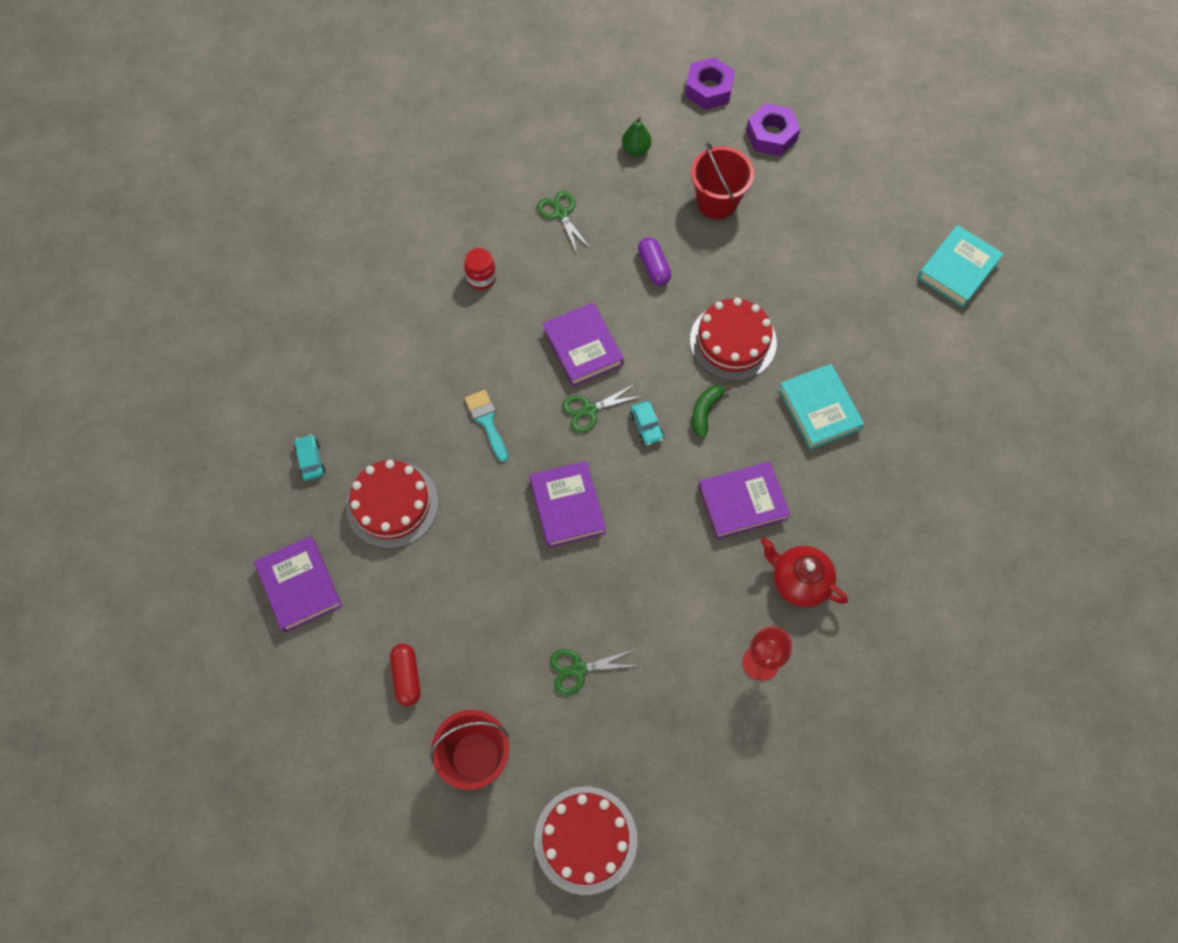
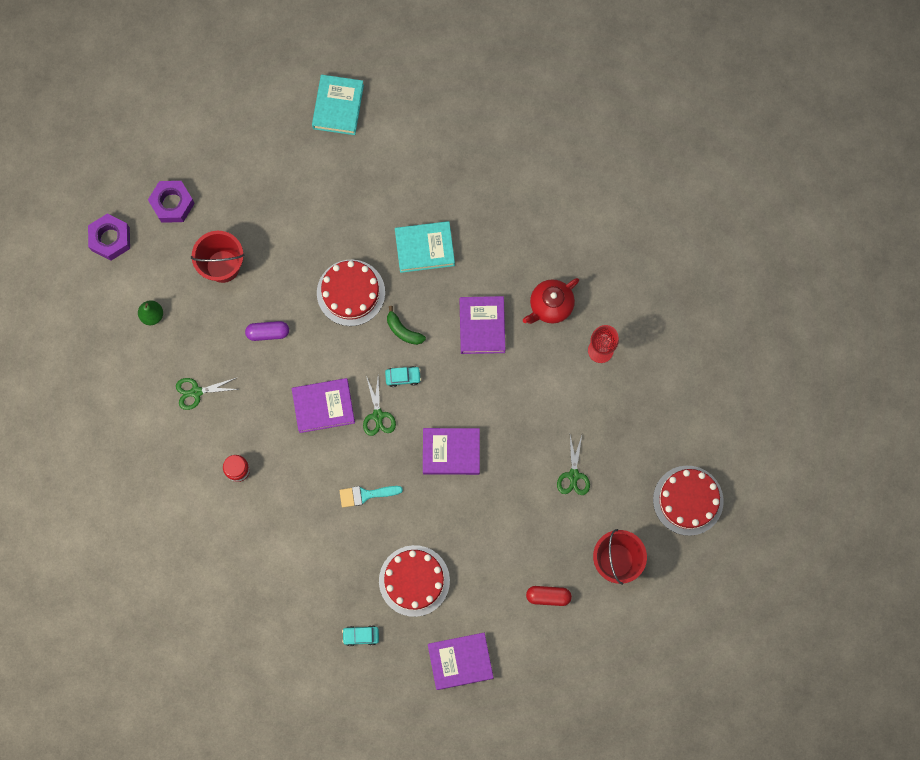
camera: 75 degrees left, 10 degrees up
(957, 269) = (338, 107): turquoise book -> turquoise book turned 45 degrees clockwise

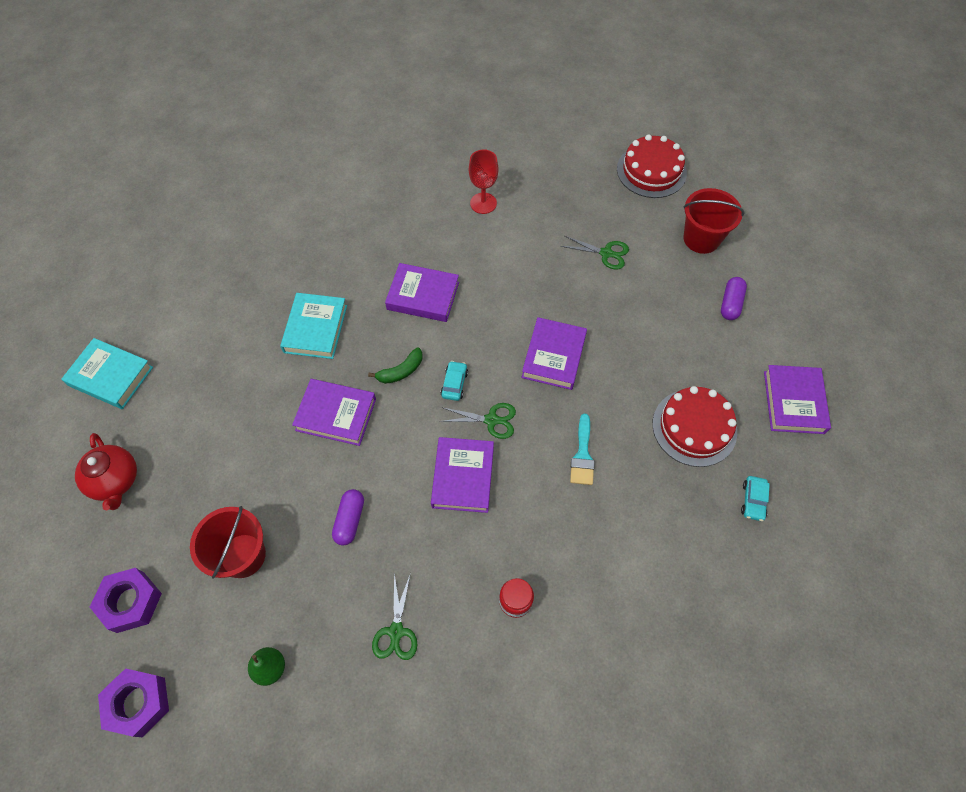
camera: 75 degrees left, 15 degrees down
(351, 292) = (336, 415): red cake -> purple book
(548, 596) = (730, 304): red capsule -> purple capsule
(550, 306) = (423, 233): red teapot -> red teapot (115, 481)

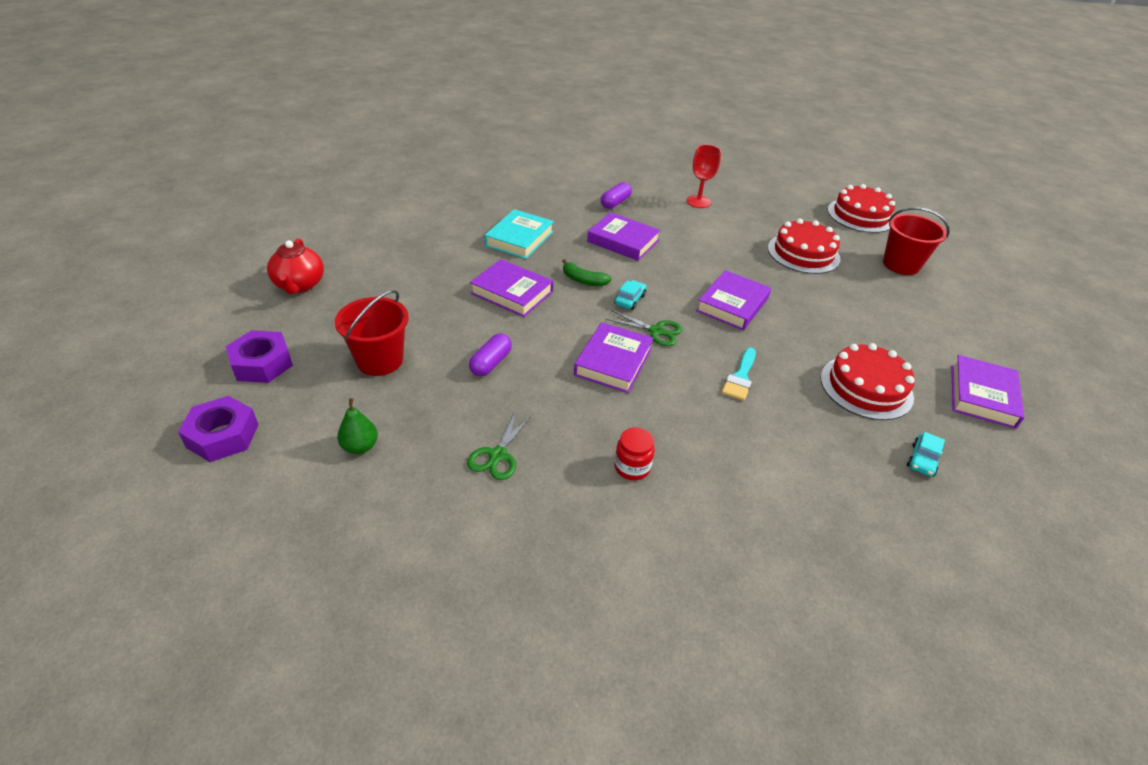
camera: 15 degrees right, 20 degrees down
(111, 376) = (335, 226): turquoise book -> none
(401, 371) = (583, 280): green banana -> green banana turned 45 degrees clockwise
(606, 253) = (803, 253): green scissors -> red cake
(730, 304) = (923, 311): purple capsule -> purple capsule (615, 203)

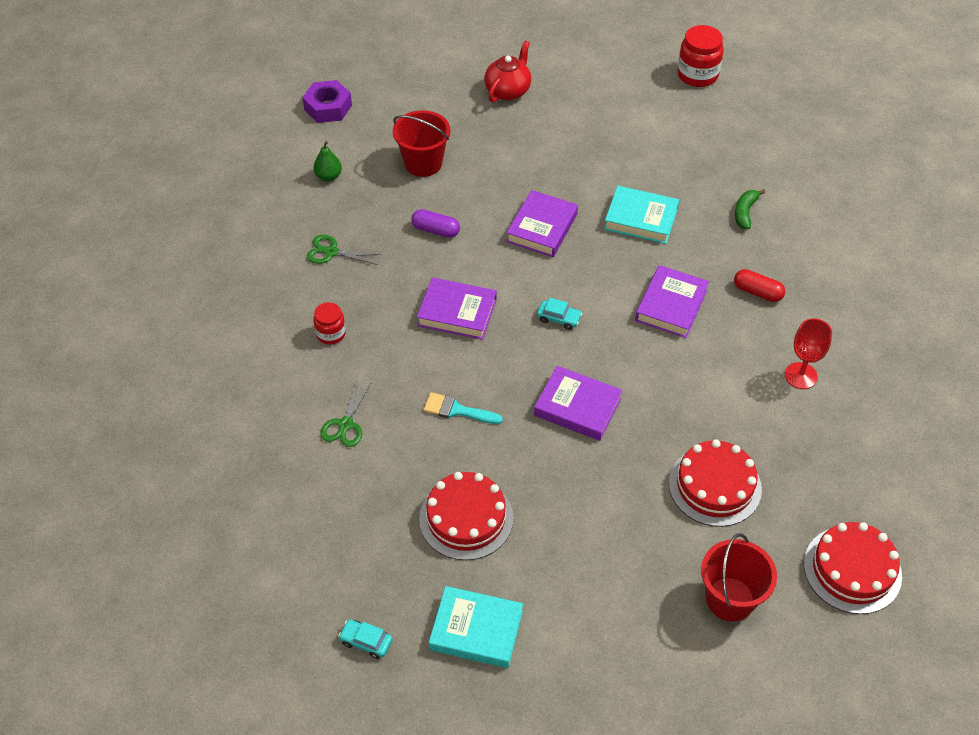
camera: 85 degrees right, 10 degrees up
(262, 364) = (404, 102): purple nut -> none
(299, 285) = (508, 90): red teapot -> red teapot turned 135 degrees clockwise
(354, 183) = (697, 75): none -> red jar
(583, 280) = (581, 278): green banana -> green banana (745, 212)
(615, 203) = (757, 292): purple capsule -> red capsule
(656, 331) = (512, 342): green scissors -> green scissors (345, 424)
(922, 460) = (370, 550): turquoise car -> turquoise car (366, 641)
(982, 396) = (476, 630): purple book -> turquoise book

